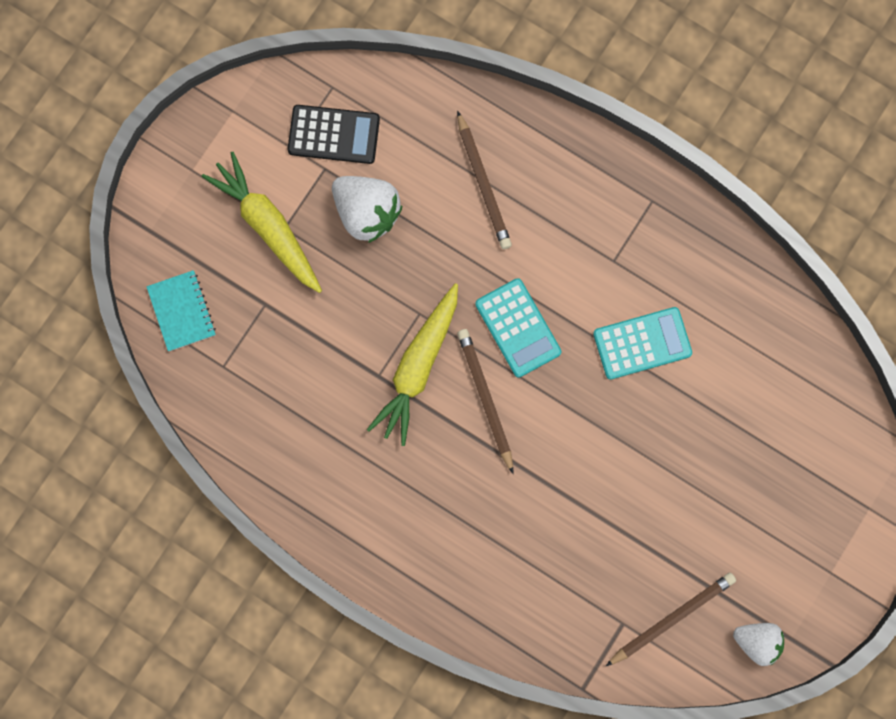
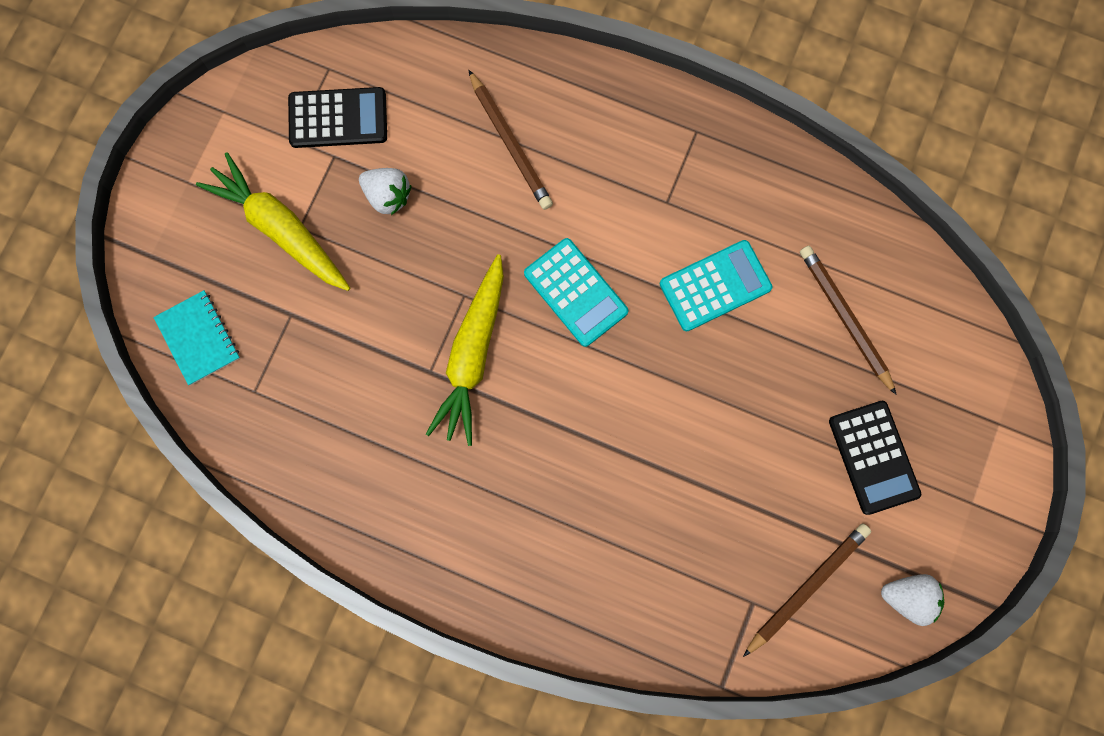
camera: 10 degrees left, 0 degrees up
(366, 213) = (388, 196): white strawberry -> white strawberry, size x0.65
(485, 398) = (553, 376): brown pencil -> brown pencil (844, 318)
(752, 518) = (873, 457): none -> black calculator

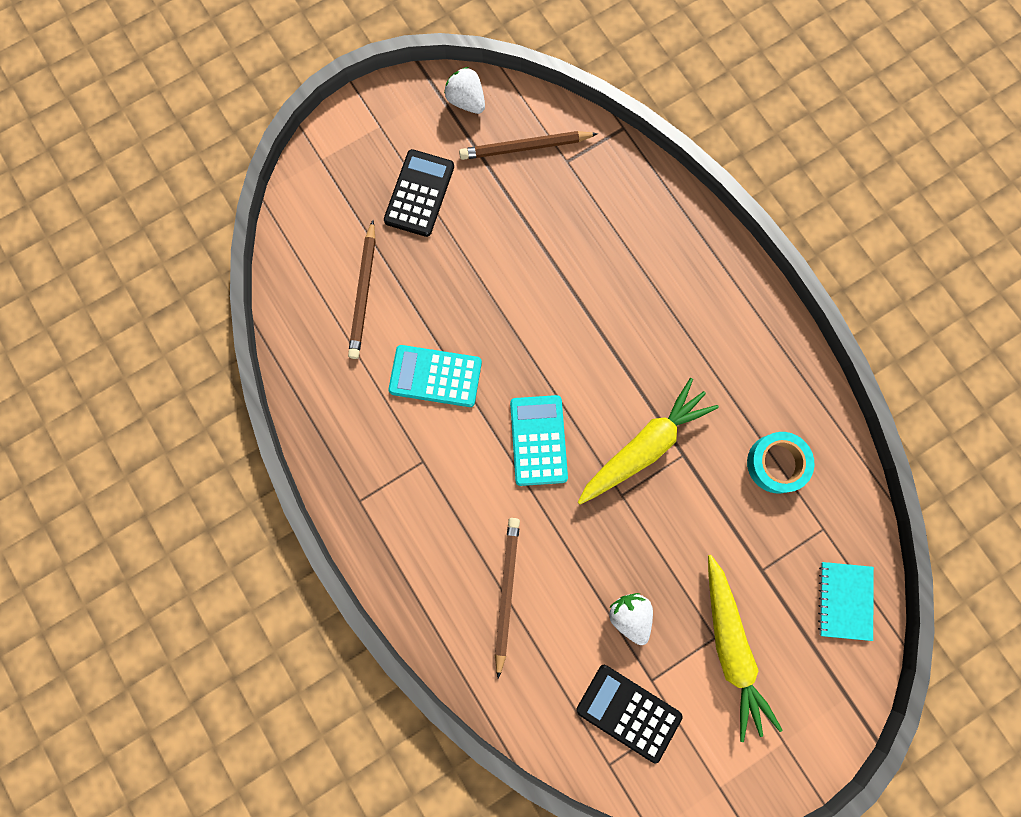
camera: 145 degrees left, 0 degrees up
(335, 424) = (776, 463): none -> turquoise tape

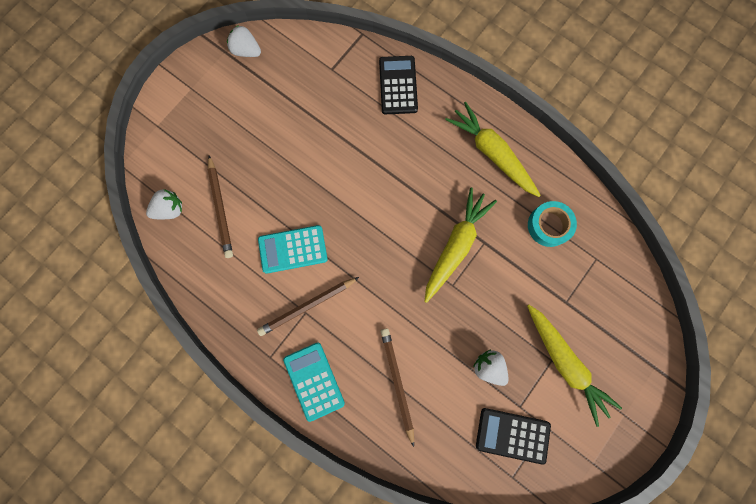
camera: 20 degrees left, 0 degrees up
(301, 272) = (170, 209): none -> white strawberry
(419, 193) = (236, 126): black calculator -> black calculator (398, 85)
(525, 147) = (299, 69): brown pencil -> brown pencil (307, 306)
(538, 440) = (381, 268): turquoise calculator -> turquoise calculator (314, 381)
(736, 343) = (492, 154): none -> yellow carrot
(844, 600) = (628, 302): turquoise notebook -> none

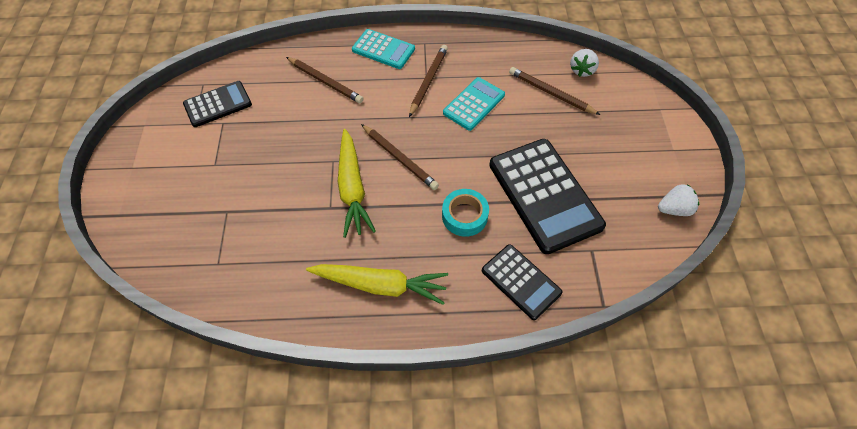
camera: 140 degrees right, 20 degrees down
(321, 129) = (544, 195): none -> black calculator
(398, 244) = (400, 158): none -> brown pencil
(488, 367) = (264, 130): white strawberry -> none
(549, 225) = (281, 260): turquoise tape -> turquoise tape (464, 216)
(564, 363) = (203, 169): yellow carrot -> none

